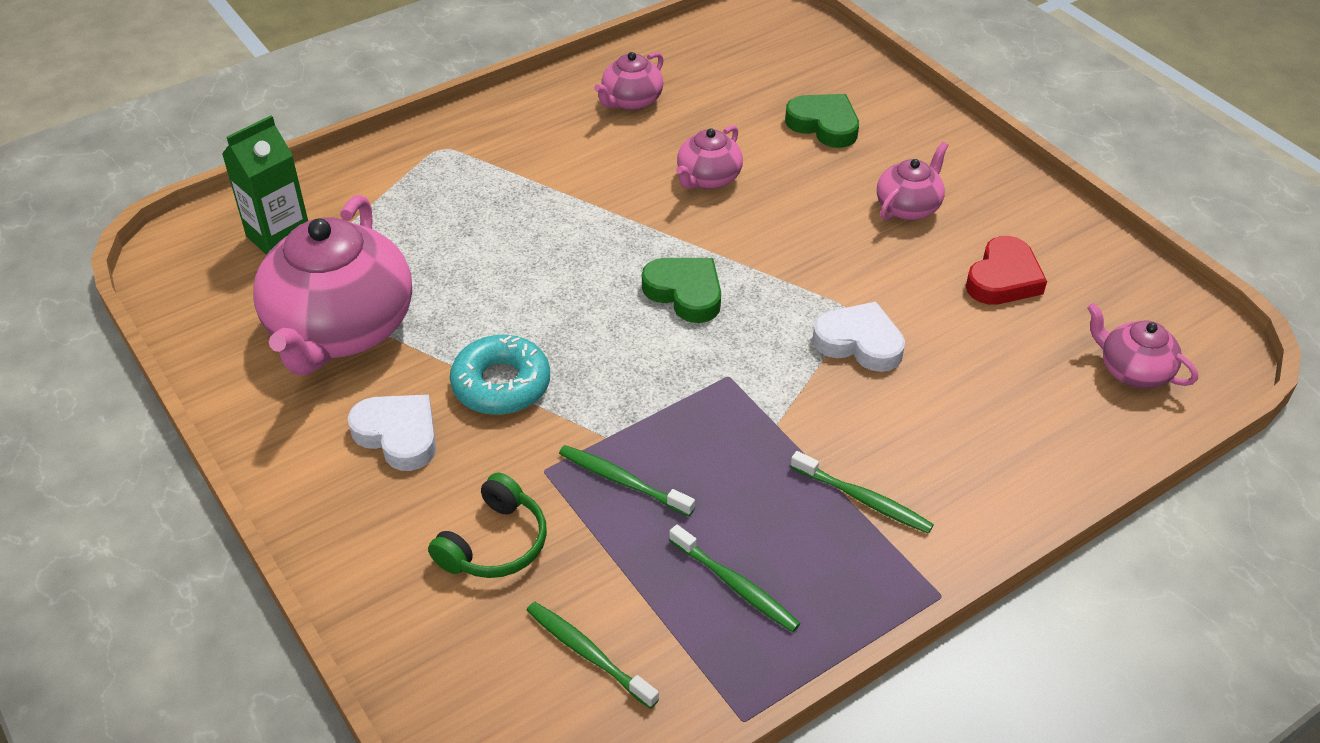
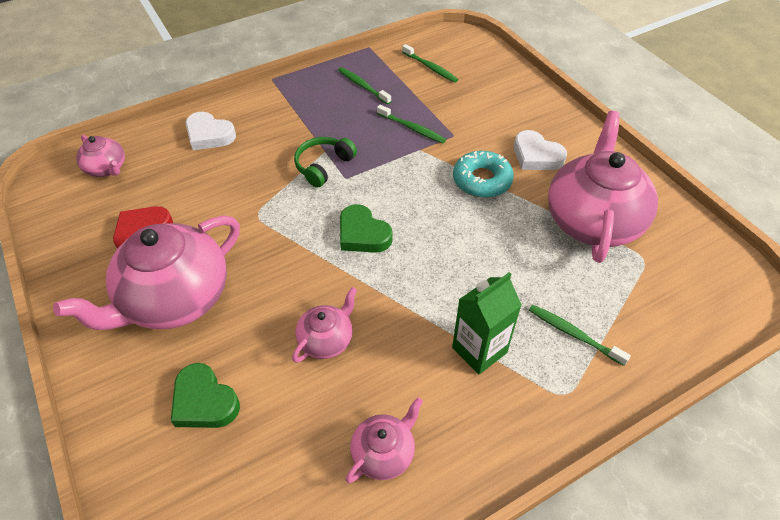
camera: 175 degrees left, 5 degrees up
(279, 237) = (670, 299): green carton -> green carton (479, 350)
(495, 543) = (475, 106): green headphones -> green headphones (323, 166)
(859, 342) = (259, 194): white heart -> white heart (209, 135)
(863, 499) = (291, 115): green toothbrush -> green toothbrush (574, 334)
(908, 207) = (175, 299): pink teapot -> pink teapot, size x2.09

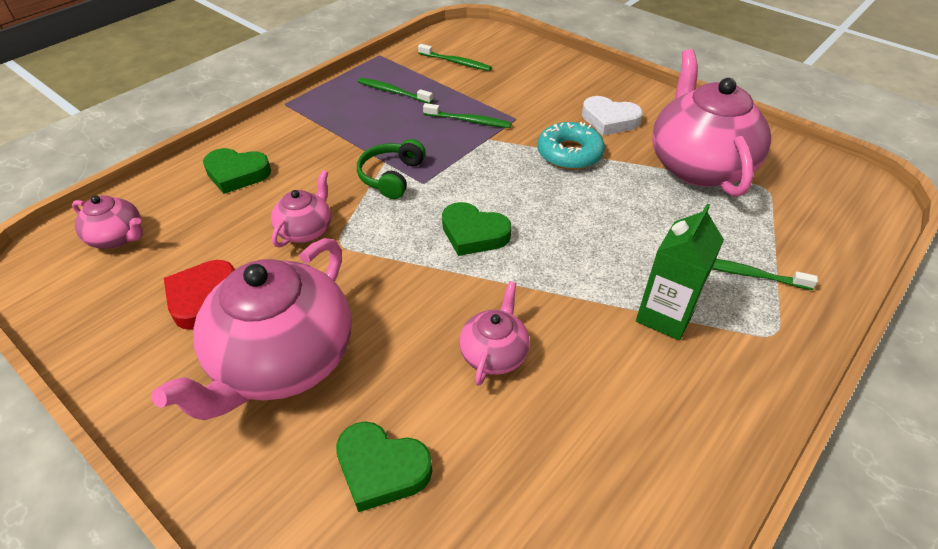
camera: 20 degrees left, 5 degrees down
(209, 135) = (237, 174): white heart -> green heart
(384, 453) = (628, 456): pink teapot -> pink teapot (306, 230)

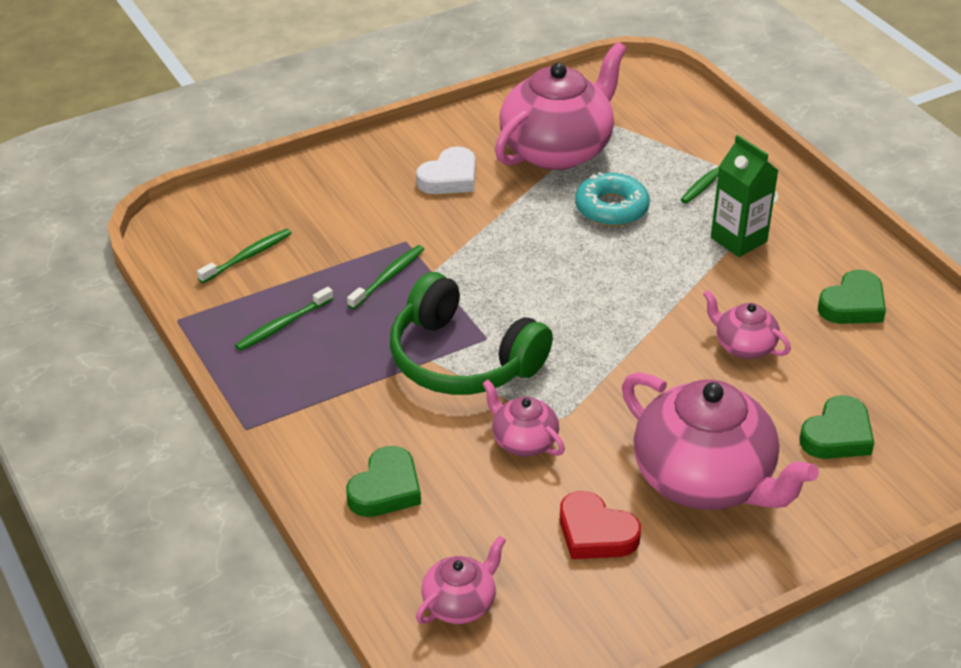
camera: 70 degrees left, 5 degrees down
(391, 176) = (462, 360): green headphones -> green headphones, size x1.80
(473, 234) = (587, 321): green heart -> green heart (853, 305)
(569, 153) = (492, 223): turquoise donut -> turquoise donut (611, 208)
(698, 166) = (557, 150): pink teapot -> pink teapot turned 120 degrees clockwise

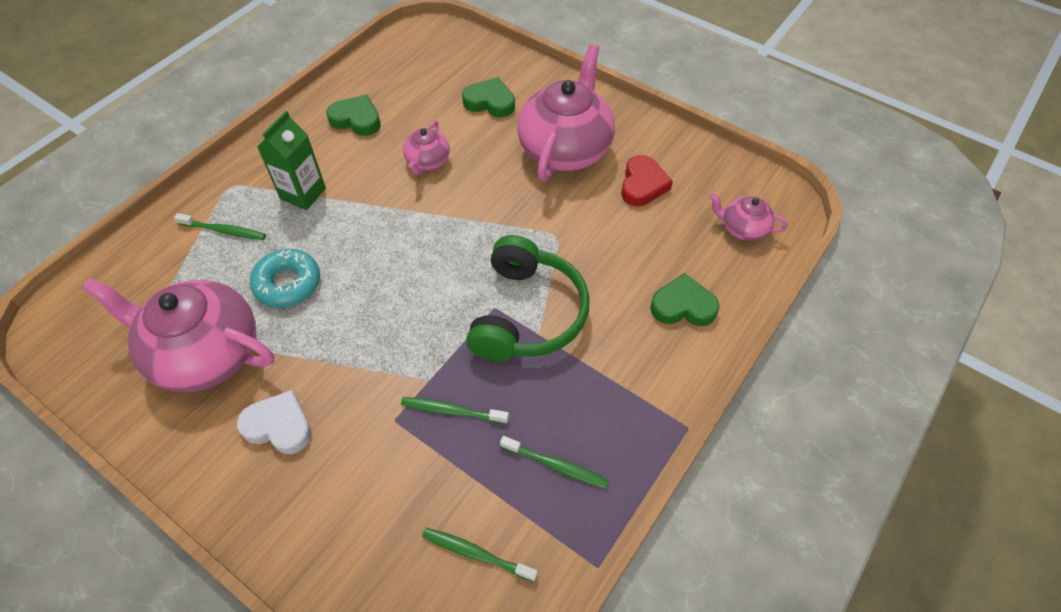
camera: 115 degrees left, 15 degrees up
(523, 441) = (589, 246): pink teapot -> none

